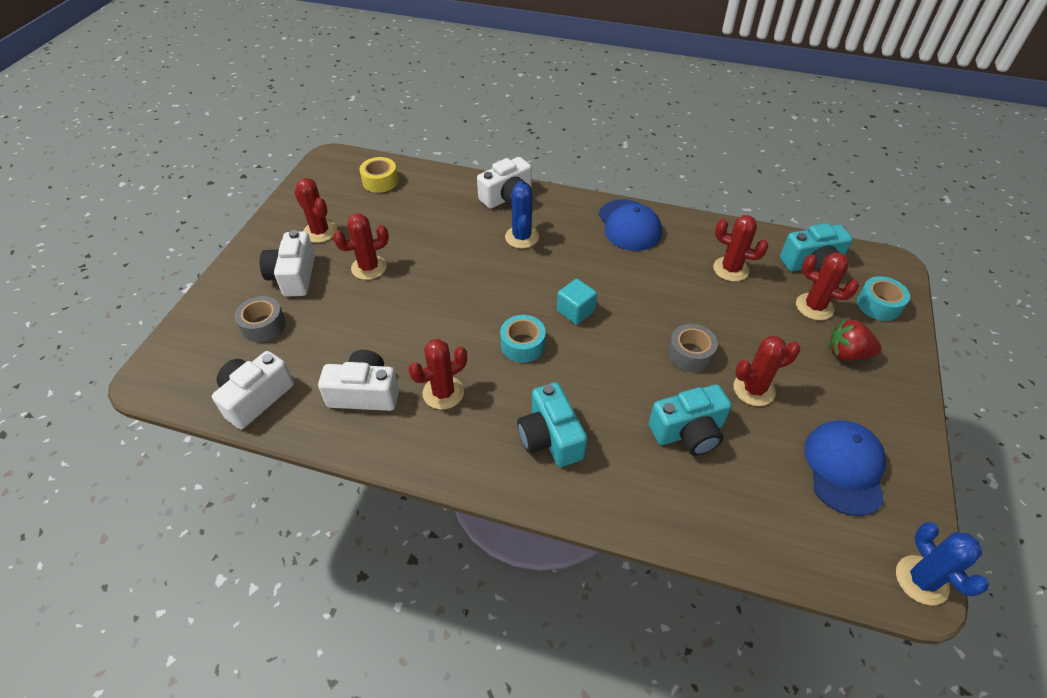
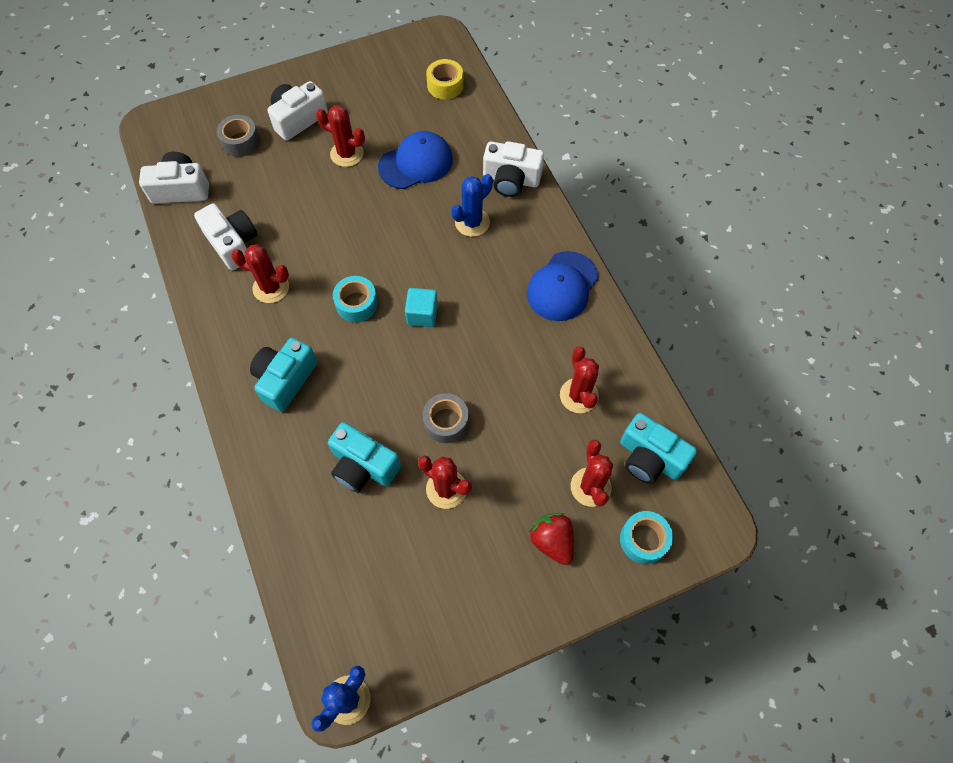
camera: 50 degrees right, 15 degrees up
(320, 232) = (355, 96): red cactus -> none
(844, 468) = (416, 596): blue cap -> blue cap (416, 163)

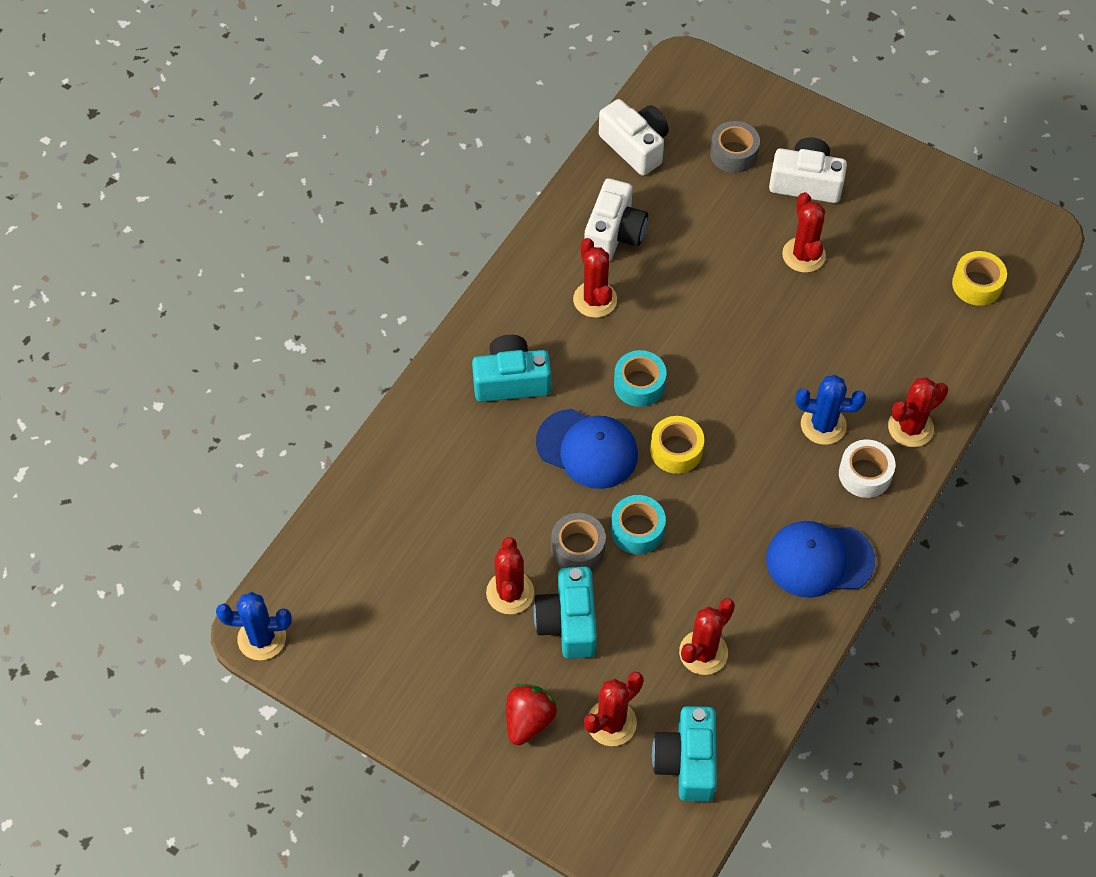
camera: 55 degrees right, 5 degrees down
(363, 466) = (478, 506): turquoise camera -> turquoise camera (568, 622)
(416, 163) = (850, 325): blue cap -> blue cap (587, 449)
(422, 314) = (676, 450): turquoise cube -> yellow tape
(511, 180) = (910, 427): white camera -> red cactus
(523, 223) = (865, 474): none -> white tape
(643, 540) = (593, 805): turquoise tape -> turquoise tape (637, 530)

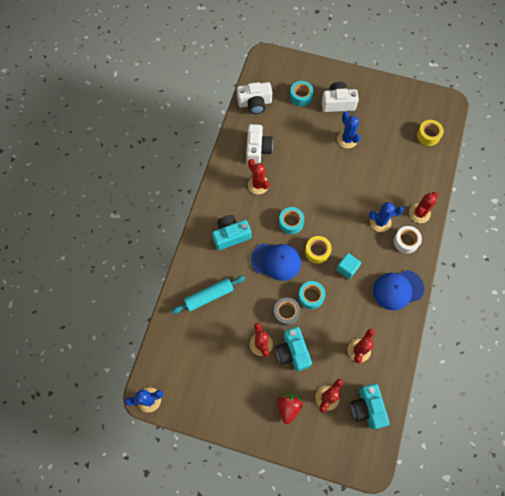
camera: 15 degrees left, 10 degrees up
(434, 481) = (209, 296): none -> turquoise rolling pin
(635, 146) = (255, 103): white camera -> white camera turned 135 degrees clockwise
(727, 496) = (347, 268): none -> turquoise cube
(733, 153) = (301, 96): grey tape -> turquoise tape
(803, 255) = (347, 139): red cactus -> blue cactus

